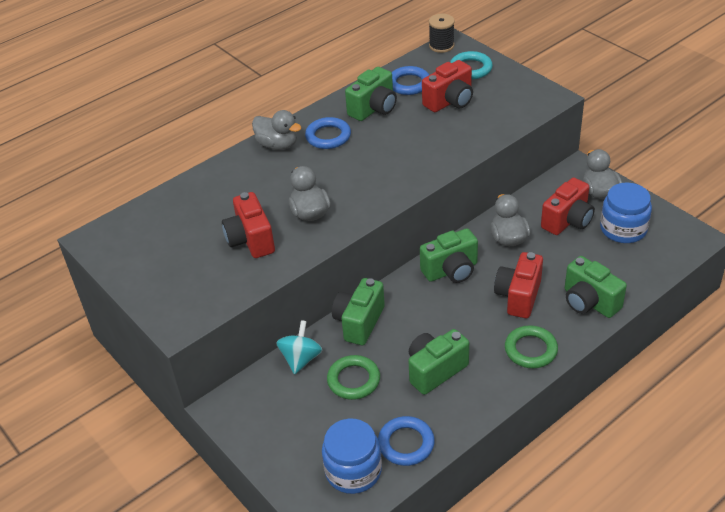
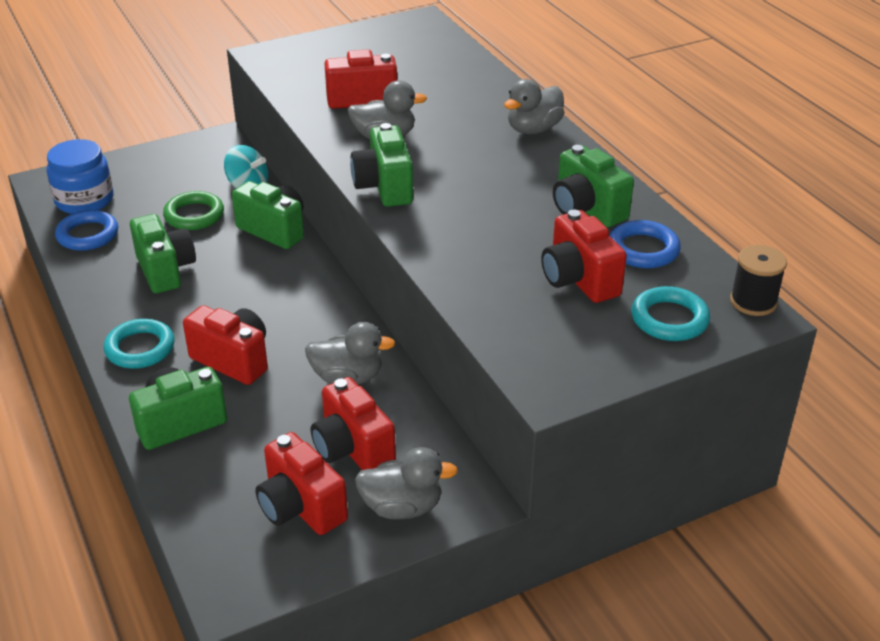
camera: 100 degrees right, 5 degrees down
(328, 136) = (535, 166): blue ring -> none
(451, 270) = (315, 313): green camera -> green camera (384, 187)
(530, 350) = (140, 348): green ring -> turquoise ring
(623, 229) = (300, 507): blue jar -> red camera

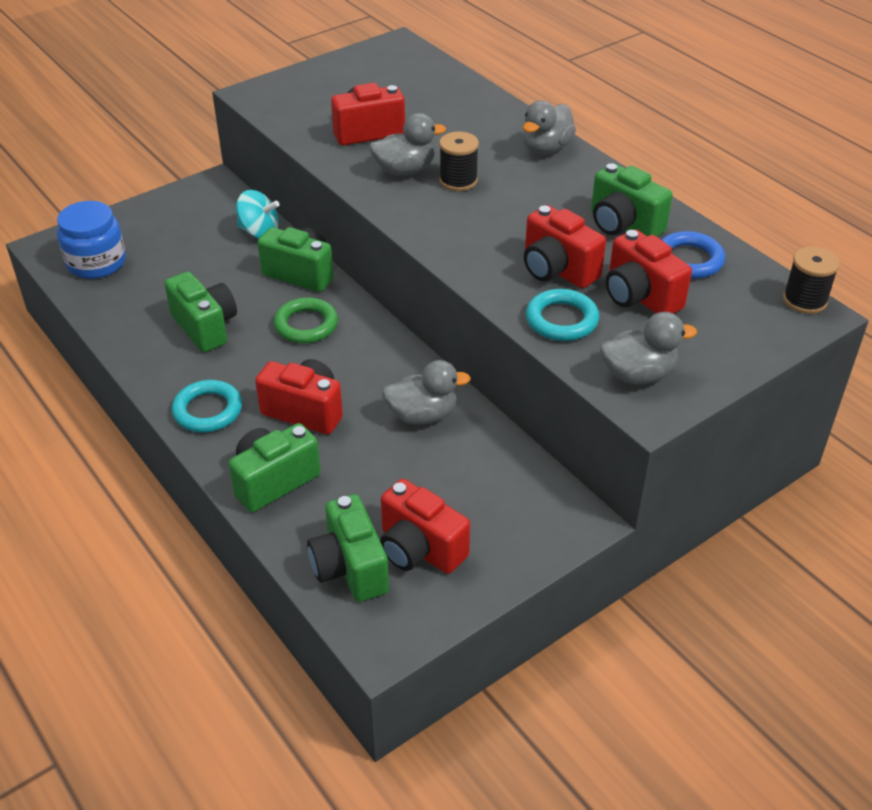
camera: 10 degrees left, 5 degrees up
(88, 235) = (113, 299): blue ring -> none
(194, 215) = (215, 267): green ring -> green ring (306, 325)
(352, 449) = (450, 485): red camera -> red camera (557, 270)
(384, 187) = (423, 222): green camera -> green camera (350, 568)
(402, 507) = (515, 535): grey duck -> grey duck (638, 374)
(434, 151) = (458, 180): none -> black spool
(669, 319) = (735, 326): turquoise ring -> turquoise ring (561, 320)

